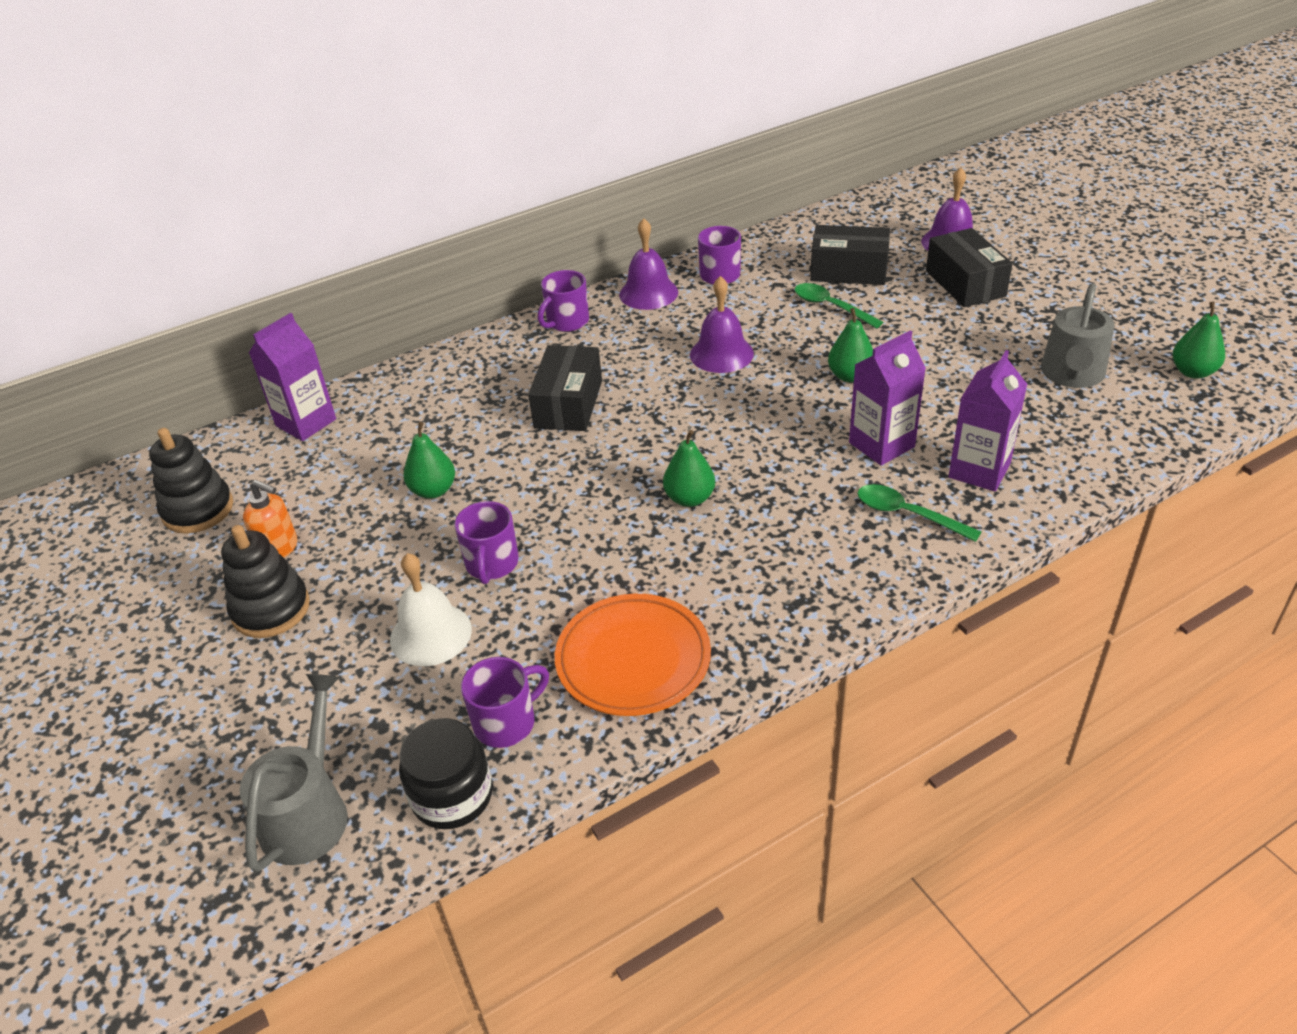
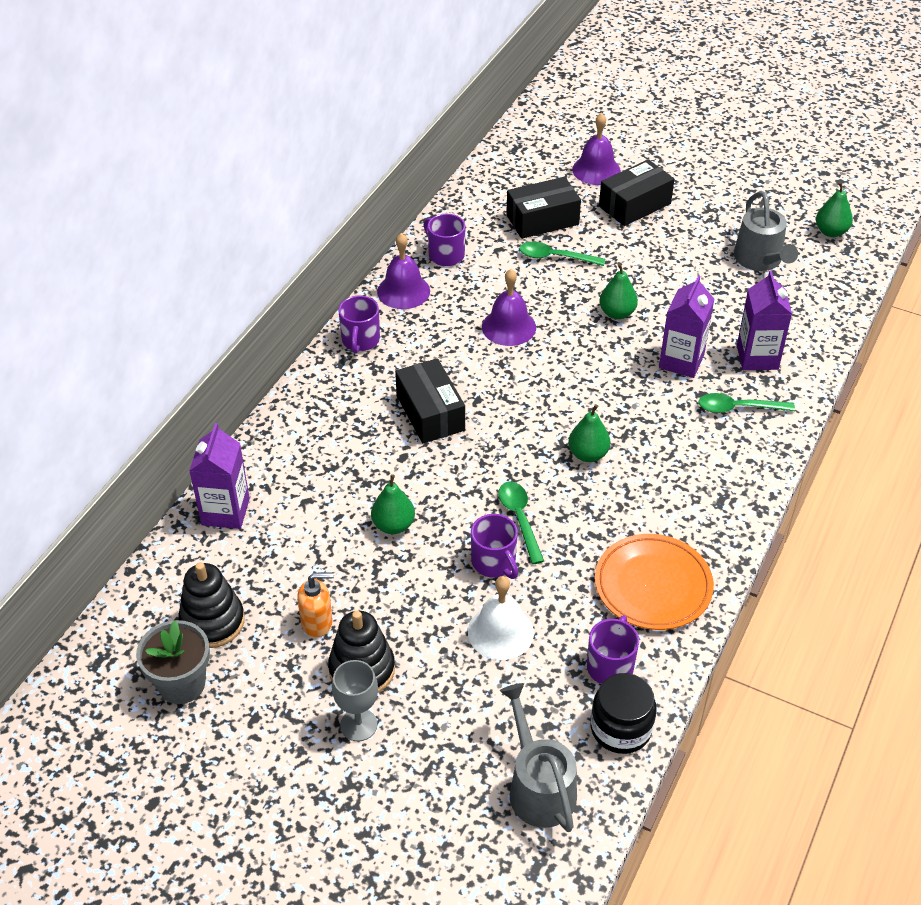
camera: 35 degrees left, 5 degrees up
(119, 551) = (182, 684): none -> grey flower pot
(214, 659) = (358, 725): none -> grey goblet
(558, 533) = (519, 519): none -> green spoon
(965, 283) = (634, 205): black box -> black box turned 75 degrees counterclockwise

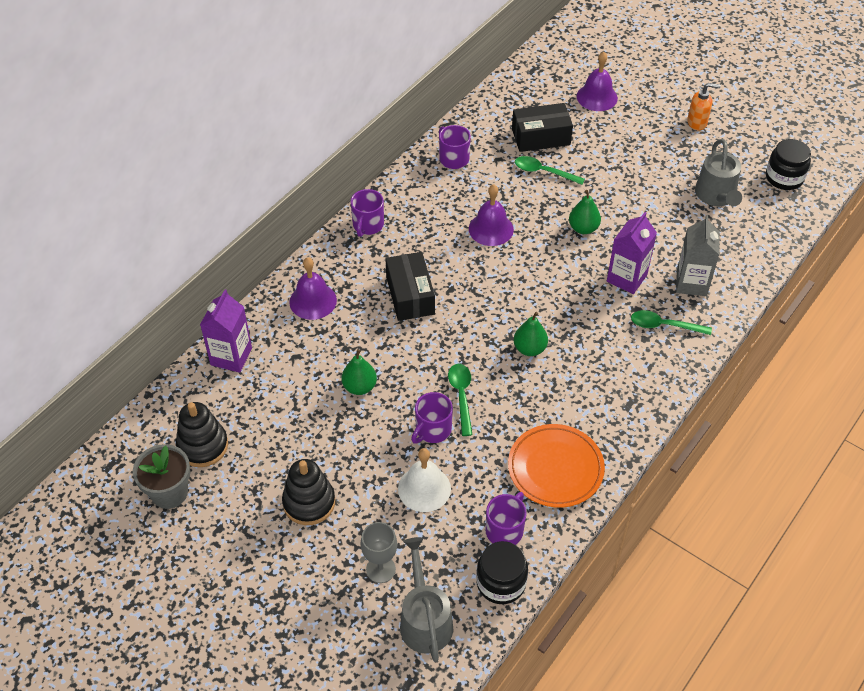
camera: 10 degrees right, 5 degrees up
(317, 622) = (283, 458): orange soap dispenser -> orange soap dispenser (697, 122)
(358, 725) = (297, 547): grey goblet -> grey goblet (380, 569)
(403, 291) = (412, 186): purple bell -> purple bell (313, 301)
(494, 563) = (432, 430): purple mug -> purple mug turned 60 degrees clockwise
(634, 205) = (622, 133): black box -> none
(757, 357) = (691, 283): purple carton -> grey carton
(831, 232) = (784, 178): green pear -> black jar

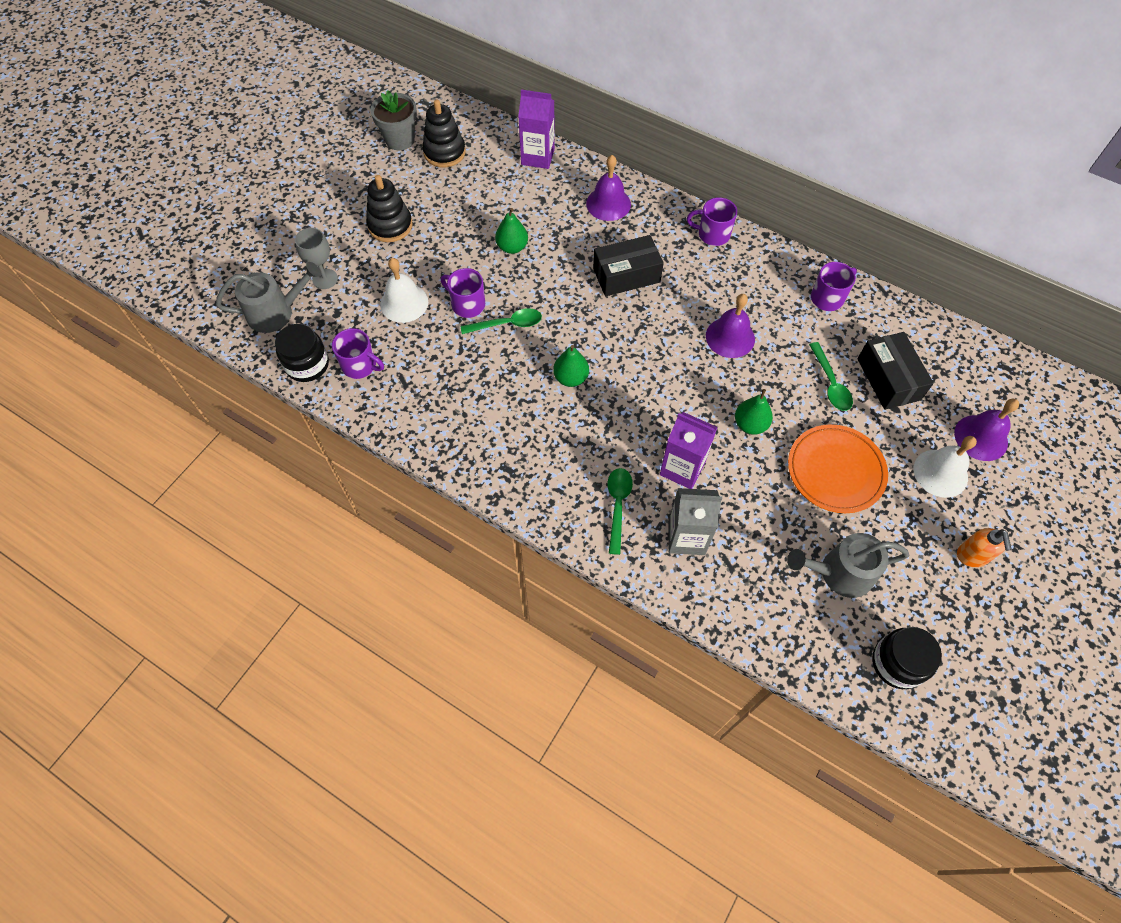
camera: 85 degrees right, 10 degrees up
(543, 172) = (830, 383): green spoon -> green spoon turned 150 degrees clockwise
(555, 468) = (427, 404): orange plate -> orange plate (835, 471)
(628, 125) = (940, 473): none -> white bell

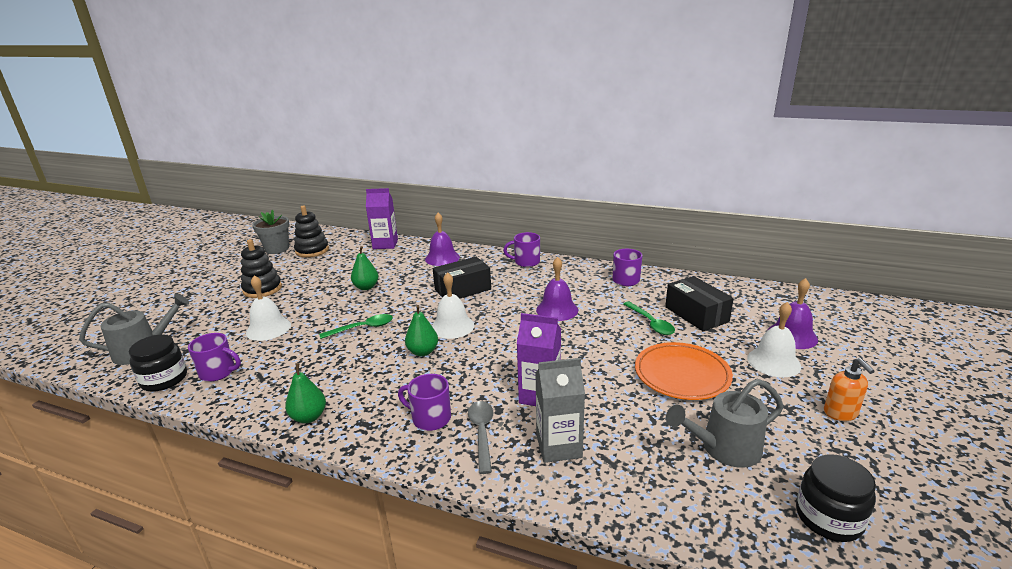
camera: 10 degrees left, 35 degrees down
(325, 279) = (197, 324): grey goblet -> none
(467, 304) = (326, 322): purple mug -> purple mug (430, 418)
(607, 342) = (452, 326): none -> white bell
(618, 505) = (482, 433): green spoon -> grey spoon
(750, 424) = (593, 357): green pear -> green pear (309, 417)

